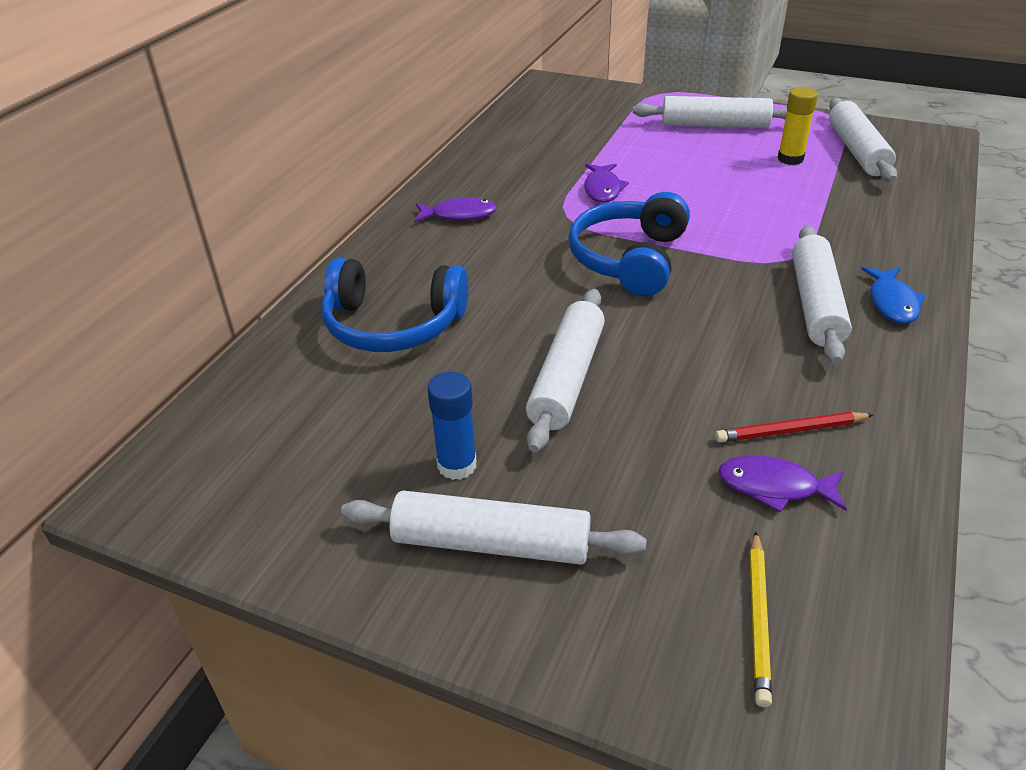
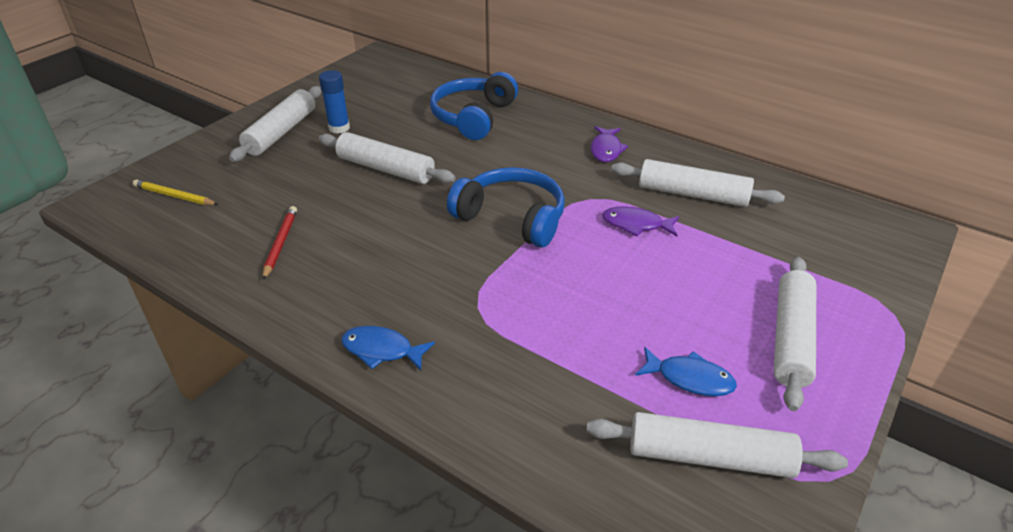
camera: 100 degrees right, 0 degrees up
(774, 487) = (244, 224): purple fish -> none
(790, 159) = (690, 378): yellow glue stick -> blue fish
(815, 304) = (404, 301): white rolling pin -> white rolling pin (693, 194)

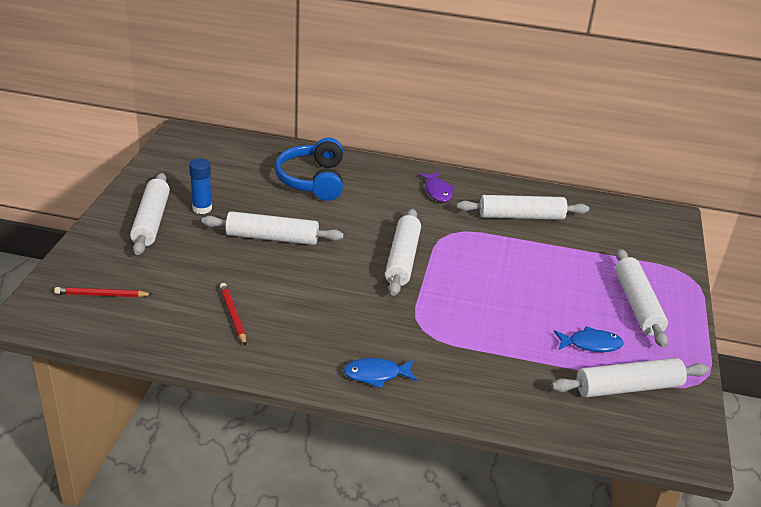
camera: 25 degrees left, 5 degrees down
(174, 196) = (101, 295): yellow pencil -> red pencil
(512, 218) = (402, 259): blue headphones -> white rolling pin
(636, 225) = (495, 247): purple fish -> none

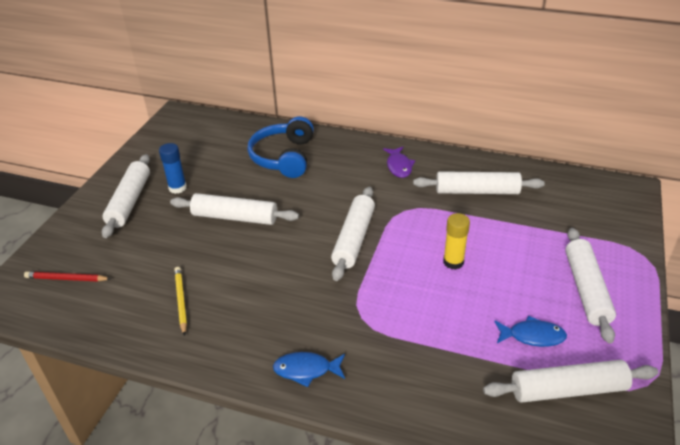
camera: 10 degrees right, 5 degrees up
(233, 315) = (181, 301): red pencil -> yellow pencil
(506, 281) = (453, 262): none -> yellow glue stick

